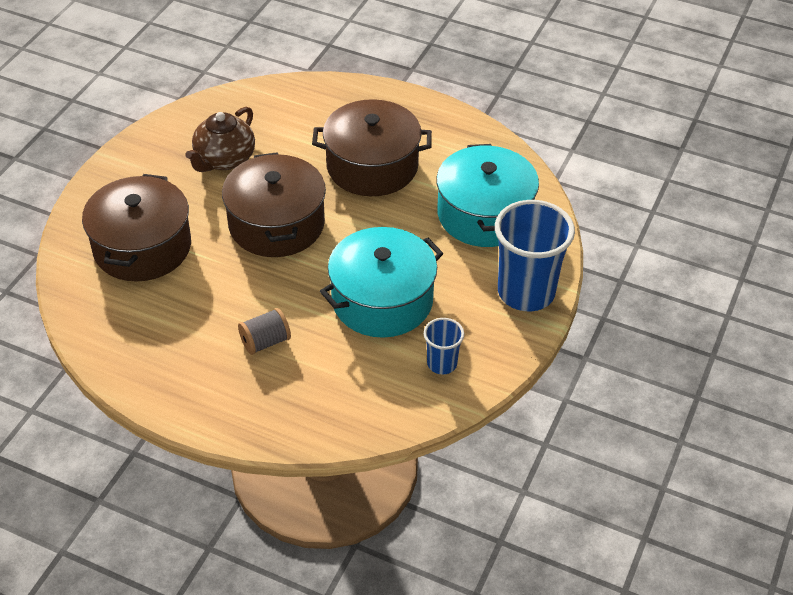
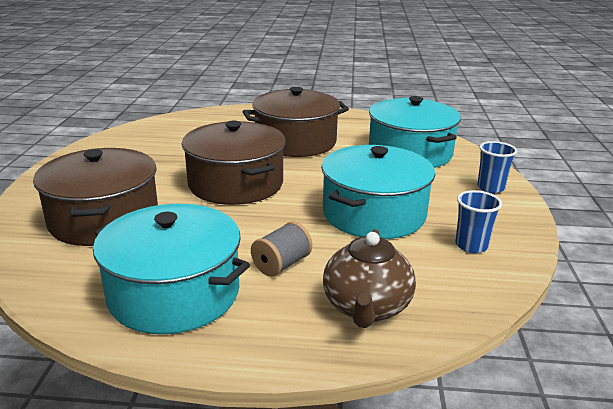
camera: 20 degrees left, 20 degrees down
(169, 350) = (174, 293): none -> turquoise pot
(224, 159) = (162, 155): brown teapot -> brown teapot (366, 308)
(526, 292) = (490, 188): blue cup -> blue cup, size x0.50

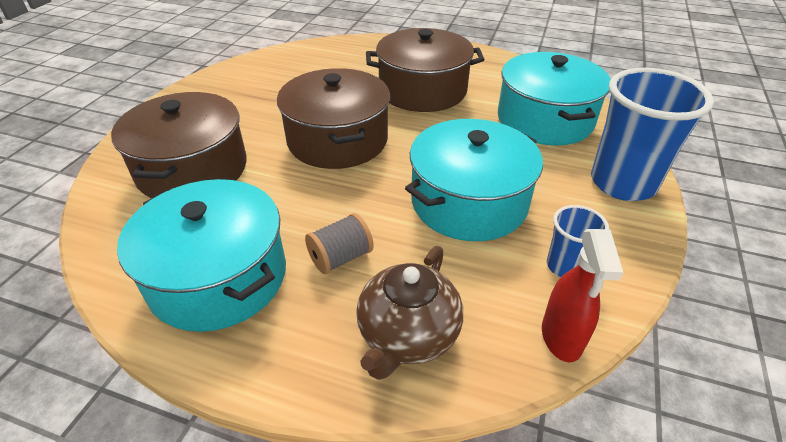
camera: 15 degrees right, 15 degrees up
(489, 290) = (561, 337): none -> red spray bottle
(490, 188) = (622, 183): blue cup -> blue cup, size x2.01

